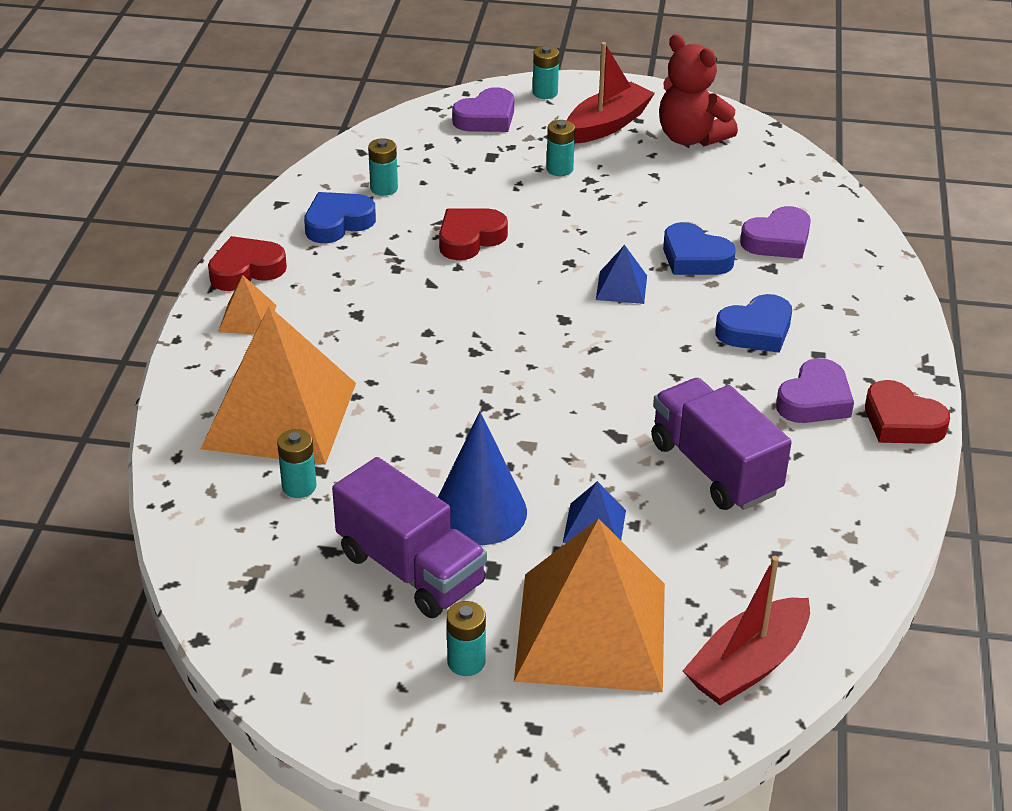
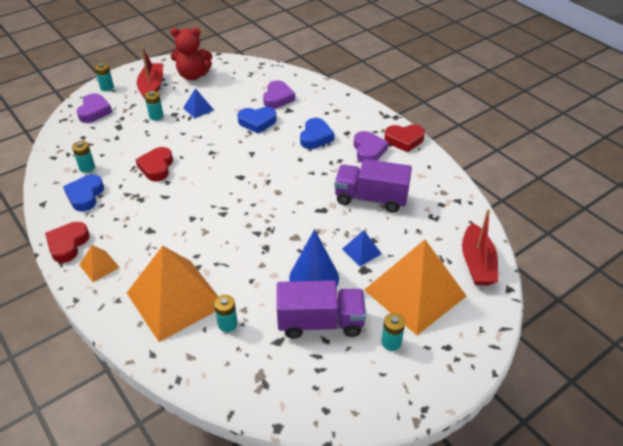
camera: 45 degrees left, 5 degrees up
(621, 287) = (245, 150): blue pyramid -> blue pyramid (198, 109)

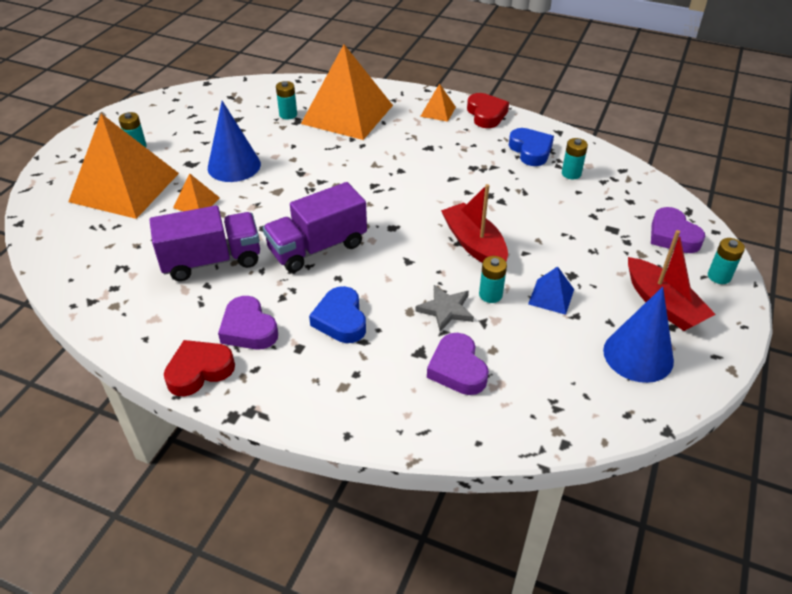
camera: 150 degrees right, 0 degrees up
(156, 116) = (589, 261): turquoise battery -> turquoise battery (490, 295)
(156, 167) = (499, 201): red heart -> none
(193, 75) = (638, 355): red teddy bear -> blue cone
(257, 122) = (446, 309): blue heart -> grey star
(320, 322) = (208, 139): purple truck -> purple truck (317, 247)
(361, 251) = (196, 202): blue pyramid -> orange pyramid
(477, 263) = (58, 235): red boat -> red boat (474, 244)

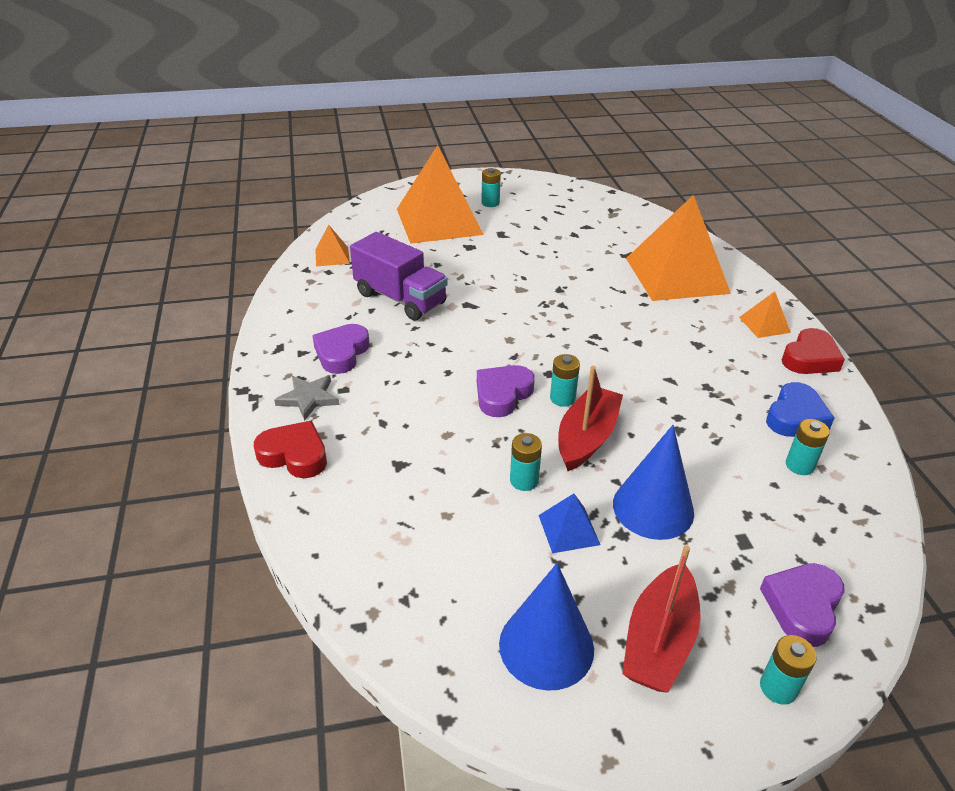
camera: 55 degrees right, 5 degrees down
(196, 202) = (459, 259): orange pyramid -> orange pyramid (332, 256)
(199, 371) = (276, 351): red heart -> red heart (294, 455)
(234, 166) = (524, 254): blue cone -> blue cone (653, 508)
(288, 115) = (628, 246): turquoise battery -> turquoise battery (562, 398)
(317, 247) = (473, 343): purple truck -> none
(341, 320) = (397, 397): blue heart -> none
(446, 309) = (472, 457): grey star -> grey star (308, 398)
(457, 369) = (399, 499): purple heart -> purple heart (502, 394)

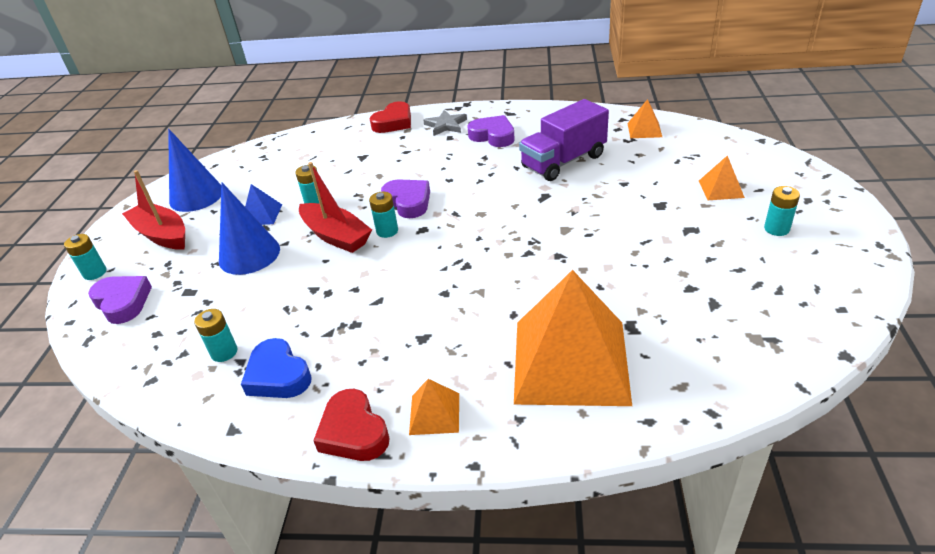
camera: 110 degrees right, 0 degrees up
(439, 221) = (721, 189): orange pyramid -> orange pyramid, size x0.42

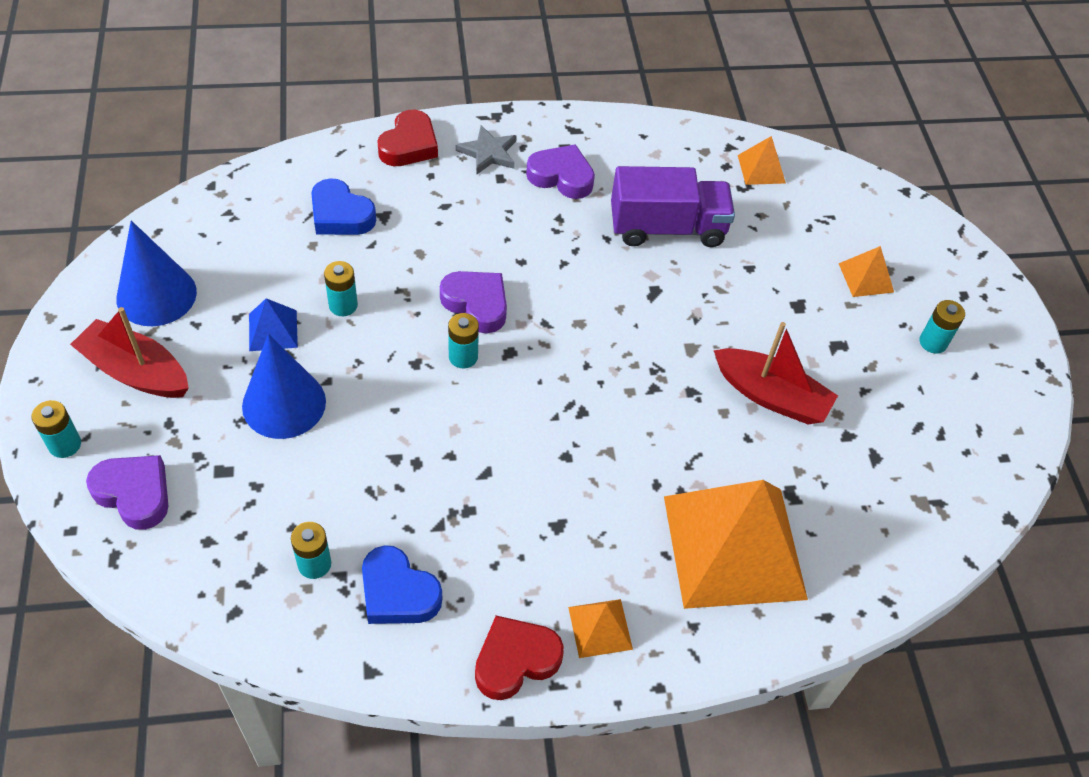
camera: 20 degrees left, 15 degrees up
(334, 156) = (340, 215): none -> blue heart
(336, 236) = (395, 367): red boat -> red boat (771, 396)
(353, 432) = (515, 660): red heart -> red heart turned 105 degrees clockwise
(563, 161) = (667, 228): purple truck -> purple truck turned 135 degrees counterclockwise

